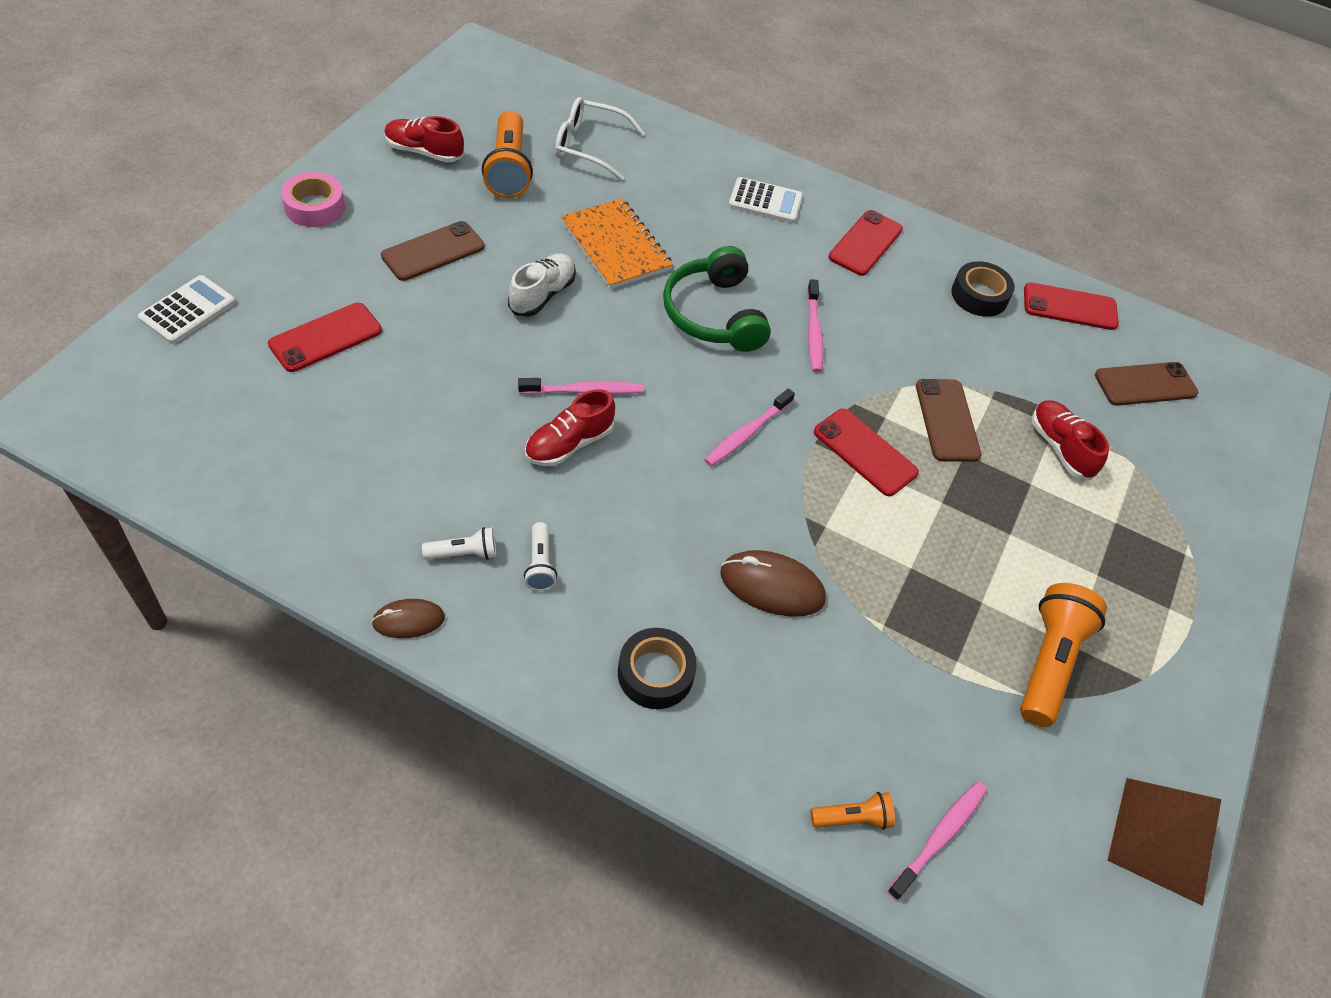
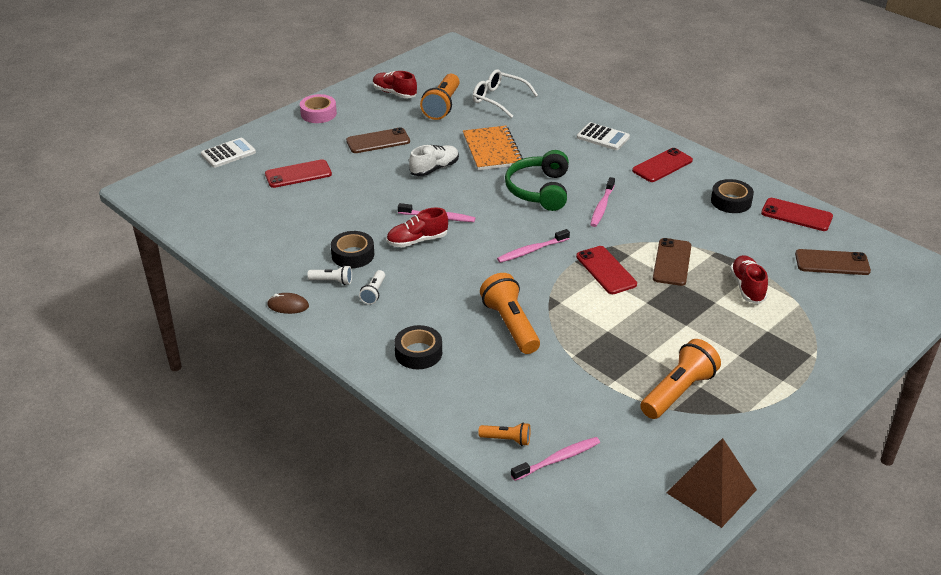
camera: 25 degrees right, 15 degrees down
(477, 491) = (353, 255): none -> black tape
(772, 586) = (511, 325): brown mouse -> orange flashlight

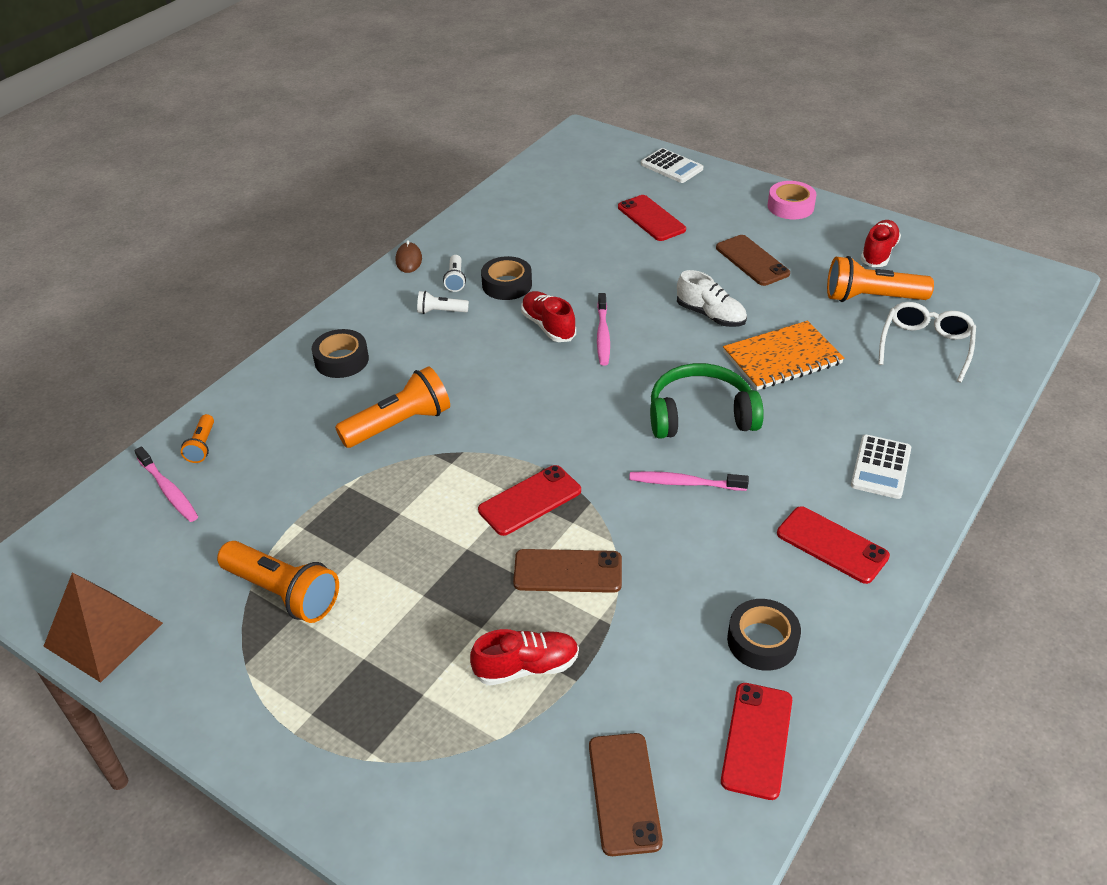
camera: 80 degrees right, 5 degrees up
(531, 250) = (555, 424): pink toothbrush -> none

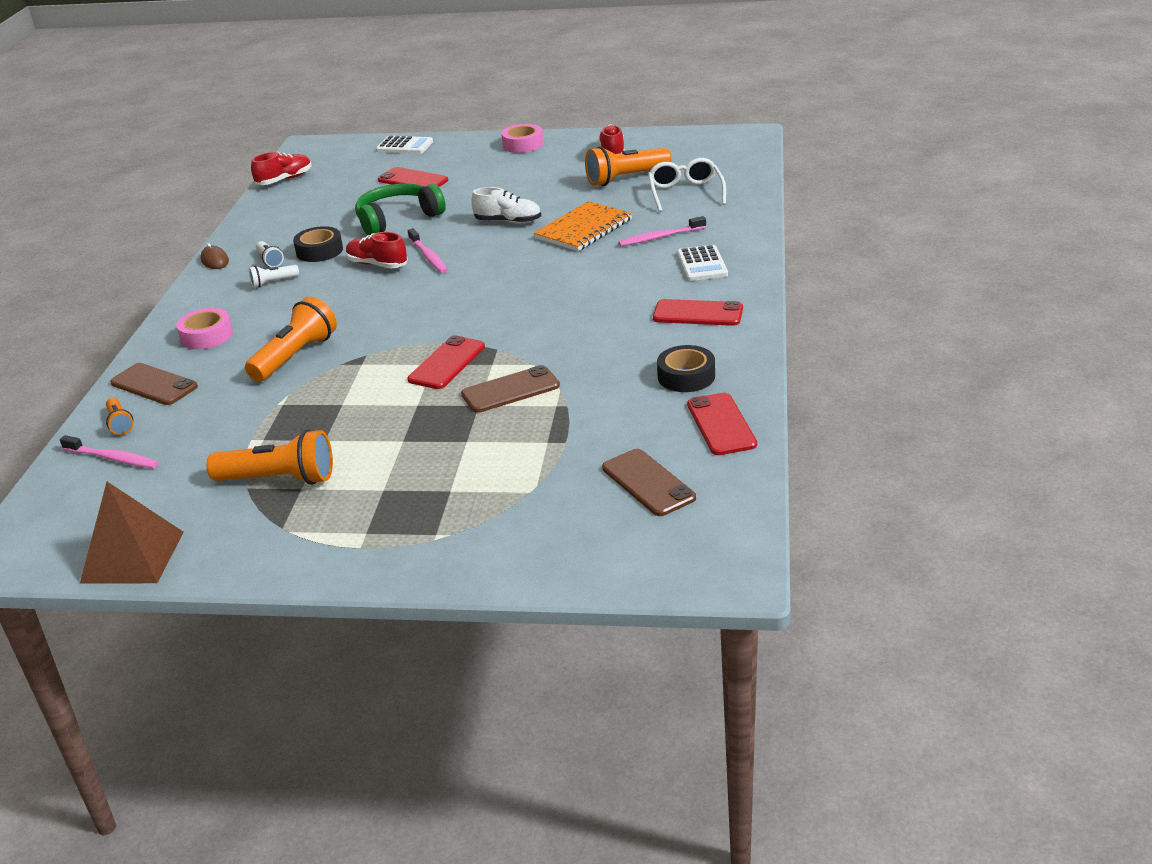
camera: 25 degrees left, 10 degrees down
(341, 360) = (207, 336): black tape -> pink tape
(526, 667) = (521, 448): red shoe -> red shoe (284, 180)
(684, 483) = (563, 316): pink toothbrush -> pink toothbrush (660, 237)
(700, 415) = (545, 277): green headphones -> green headphones (397, 219)
(752, 261) = (517, 182): brown phone -> brown phone (154, 385)

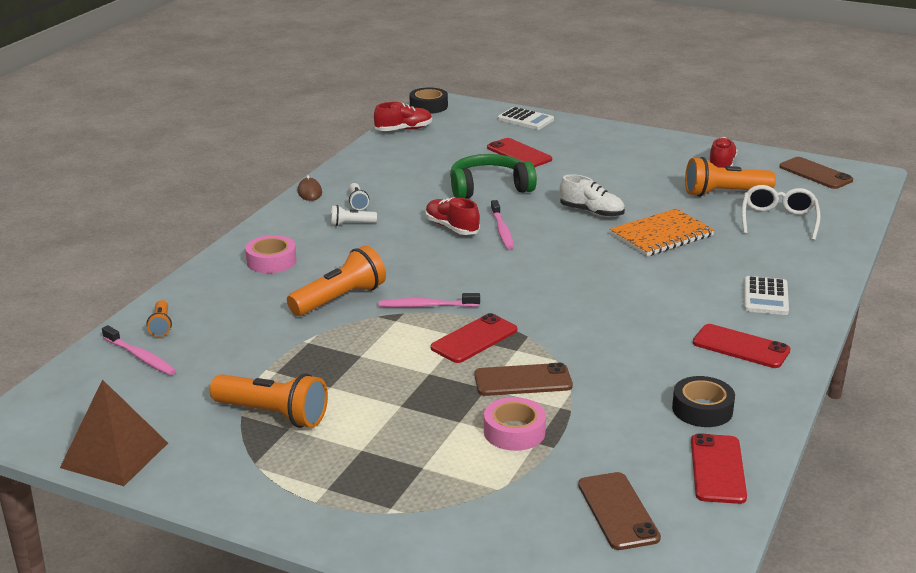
camera: 15 degrees right, 5 degrees down
(154, 385) = (206, 296): brown phone -> brown phone (815, 173)
(319, 251) = (405, 203): black tape -> black tape (428, 106)
(523, 144) = (637, 140): pink tape -> pink tape (514, 432)
(660, 237) = (734, 260): pink toothbrush -> pink toothbrush (426, 306)

